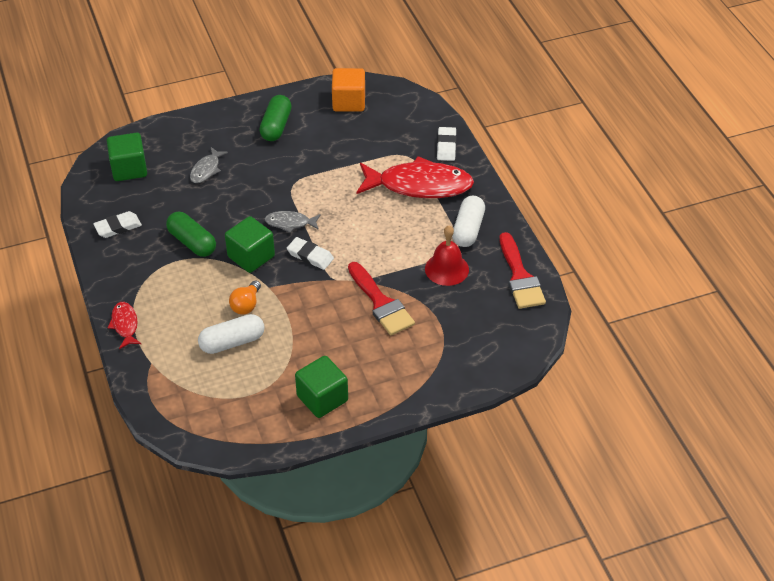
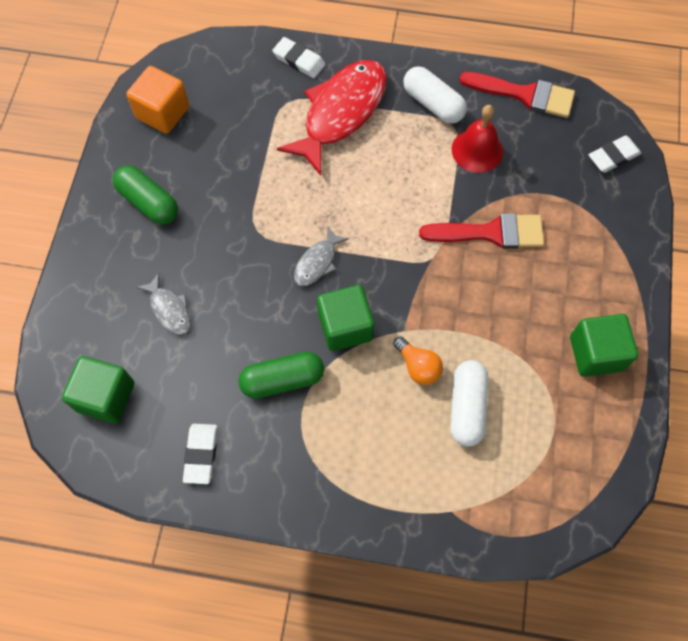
camera: 60 degrees left, 20 degrees up
(125, 325) = (373, 516): red fish -> none
(310, 256) = (381, 266): white eraser -> white eraser (613, 156)

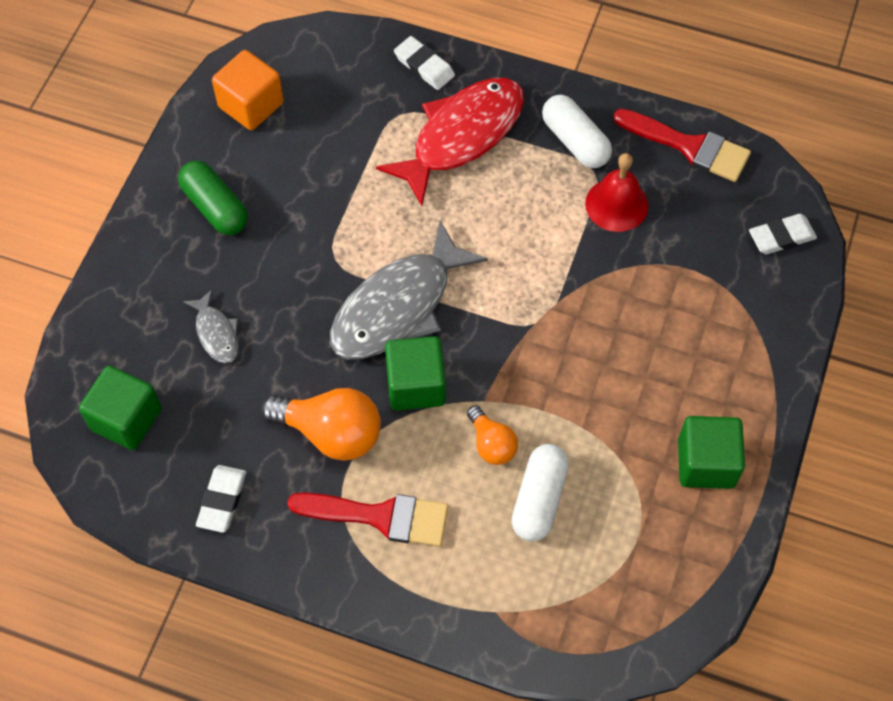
camera: 10 degrees right, 5 degrees down
(282, 379) = (331, 433): green capsule -> orange light bulb
(317, 262) = (398, 306): grey fish -> grey fish, size x2.14
(491, 233) = (611, 304): red brush -> red brush (380, 517)

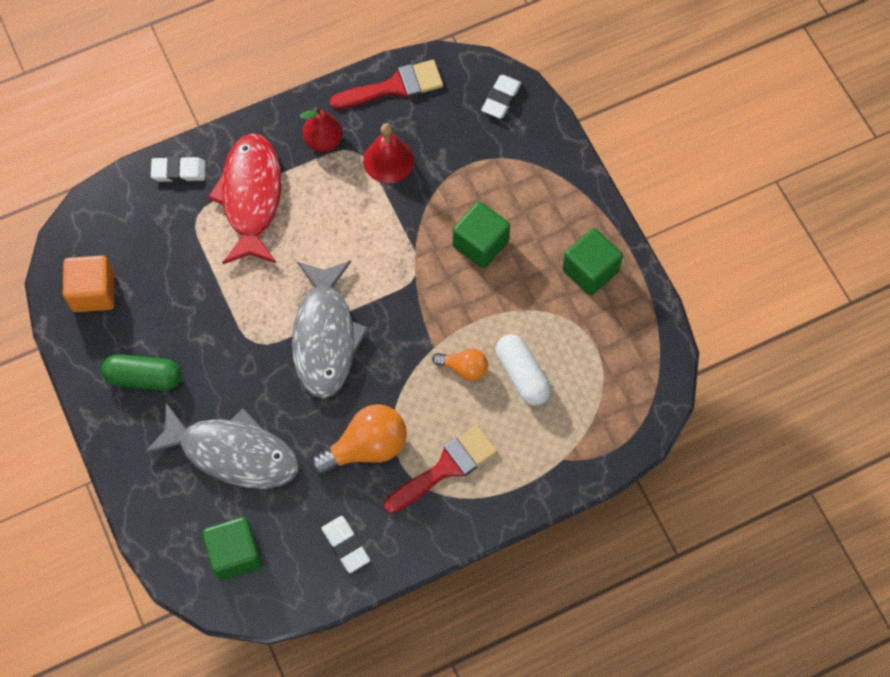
camera: 45 degrees left, 5 degrees up
(216, 333) = (232, 453): grey fish -> grey fish, size x2.14
(416, 385) = (385, 374): green cube -> green cube (480, 244)
(575, 141) = (323, 141): white capsule -> red pear

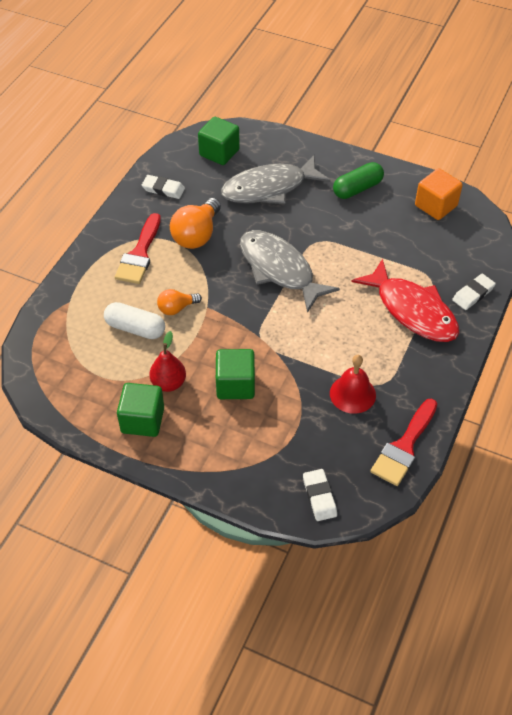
camera: 140 degrees right, 15 degrees down
(323, 141) = (408, 375): red pear -> red pear (168, 383)

